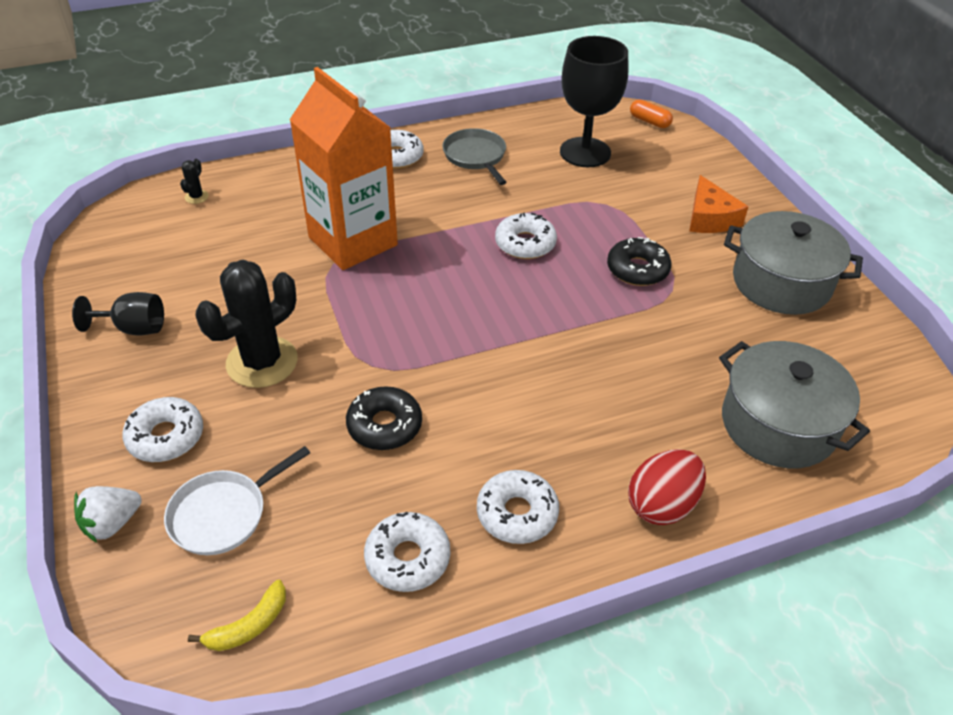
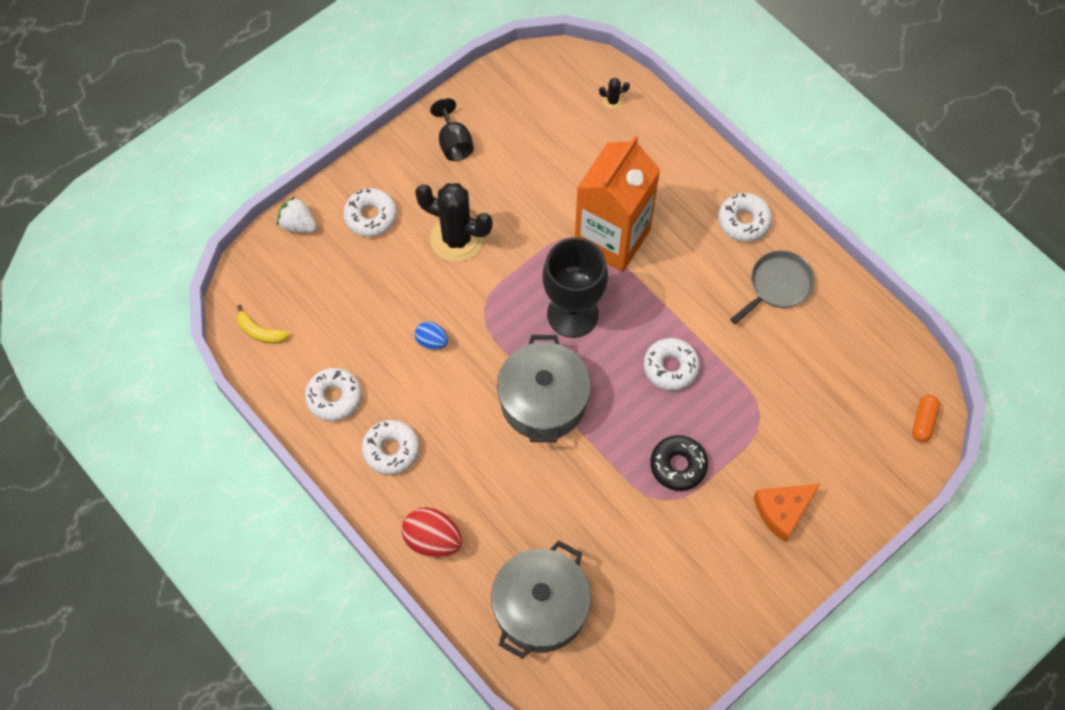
camera: 70 degrees right, 20 degrees up
(223, 514) = (327, 280): white pan -> none
(384, 425) = (432, 341): black donut -> blue egg
(585, 152) = (834, 376): black goblet -> black goblet (572, 314)
(781, 283) = (715, 588): grey pot -> grey pot (543, 401)

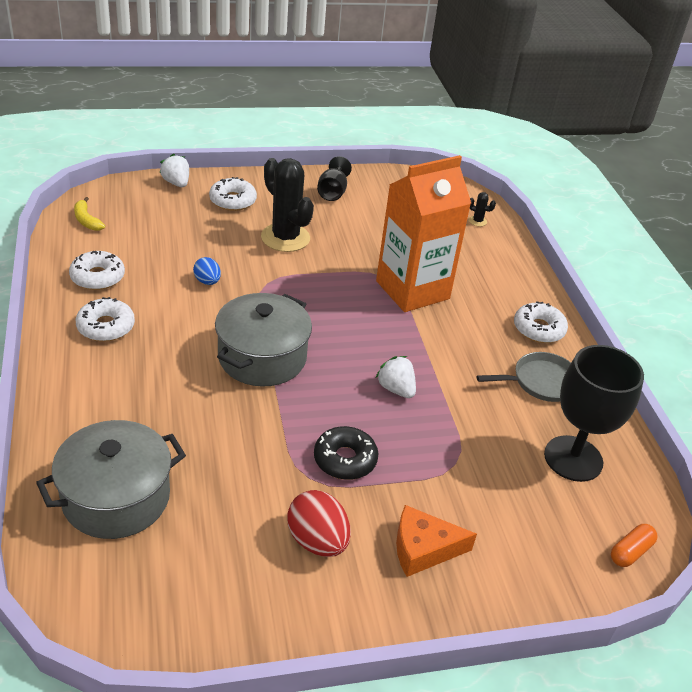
camera: 25 degrees right, 25 degrees down
(433, 540) = (75, 399): red egg -> red egg (317, 541)
(572, 314) = (338, 317): black goblet -> black goblet (573, 458)
(670, 367) = (396, 389): white donut -> white strawberry

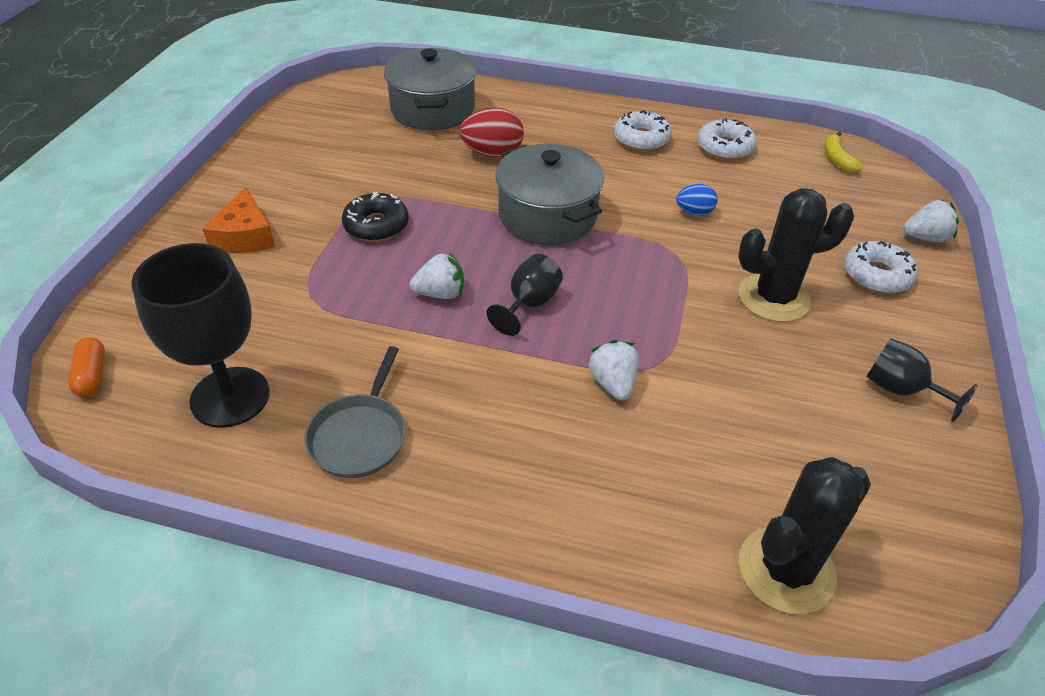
camera: 120 degrees right, 5 degrees up
(86, 220) = (837, 158): yellow banana -> yellow banana turned 90 degrees counterclockwise
(317, 541) = (309, 184): red egg -> red egg (492, 153)
(372, 341) = (529, 304): none -> black goblet
(412, 290) = (613, 383): orange carton -> white strawberry
(423, 549) = (245, 236): orange cheese -> orange cheese turned 150 degrees clockwise
(477, 221) = (786, 570): black cactus -> black cactus, size x2.49
(538, 329) = (458, 495): white donut -> none

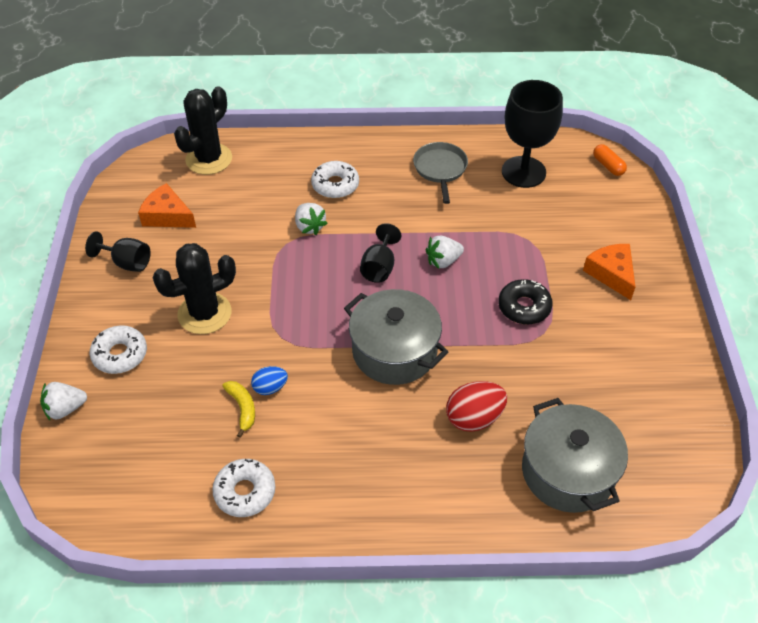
camera: 165 degrees right, 5 degrees up
(641, 139) = (334, 482): white donut -> white donut (335, 185)
(837, 158) = (125, 506): yellow banana -> yellow banana (242, 408)
(851, 457) = (167, 216): none -> orange cheese

